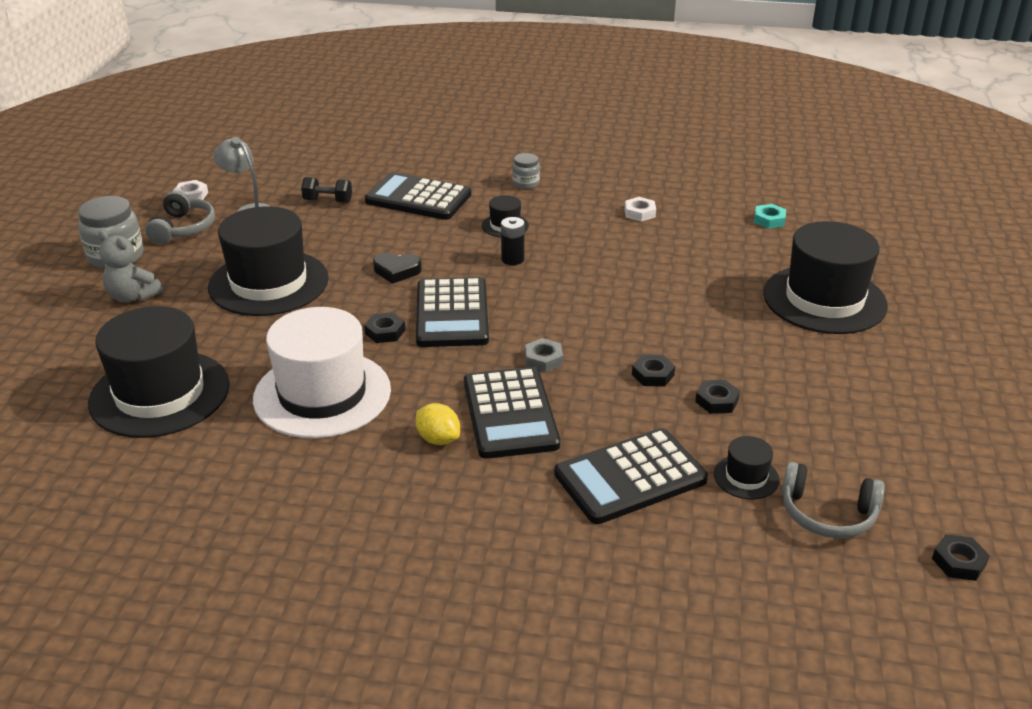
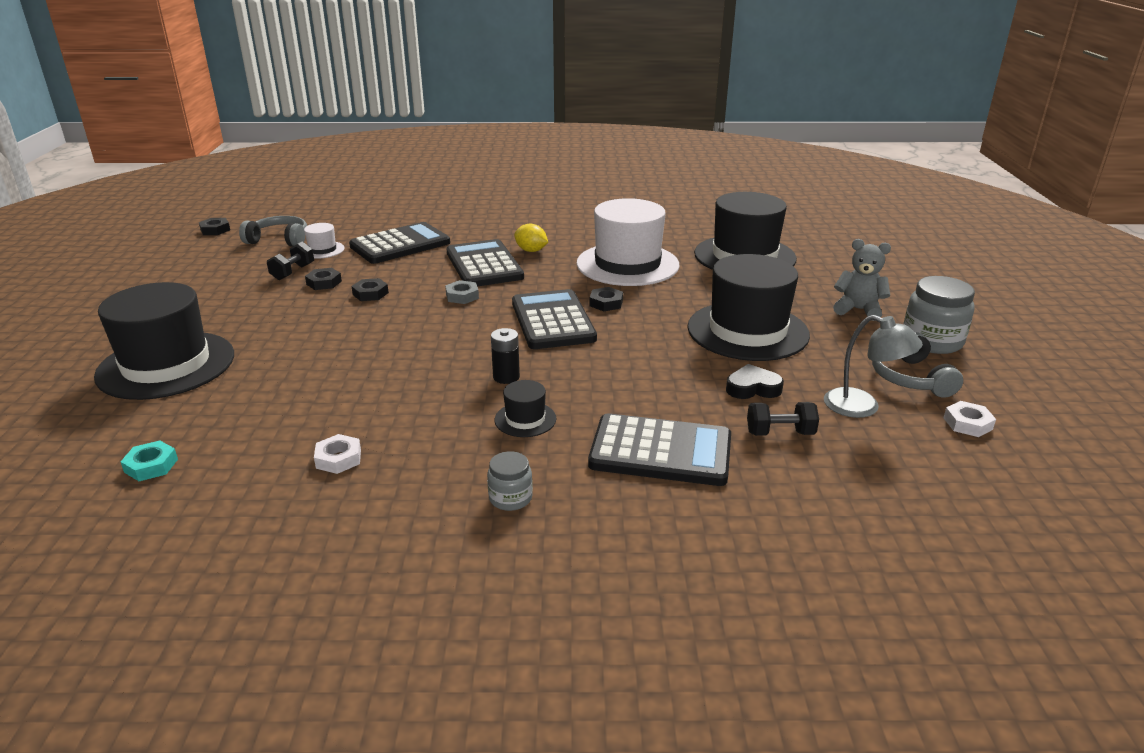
camera: 170 degrees right, 5 degrees down
(397, 271) = (628, 353): black heart -> black heart (752, 388)
(746, 477) = (322, 250): black hat -> white hat
(767, 427) = (293, 272): none -> black dumbbell

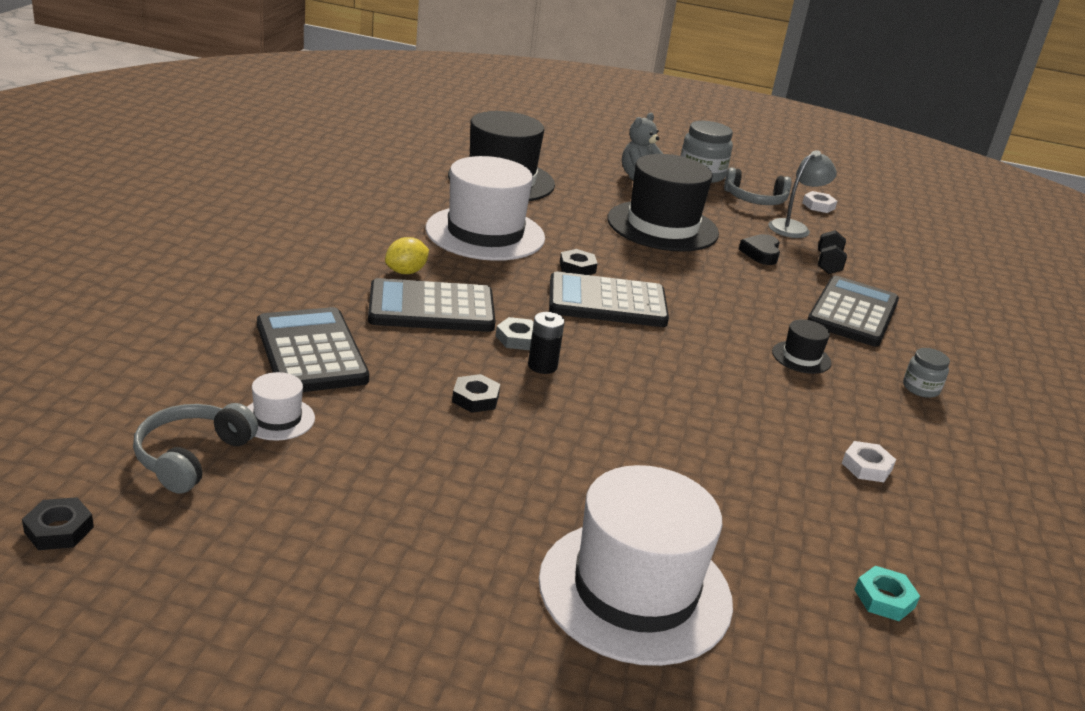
camera: 80 degrees left, 0 degrees up
(166, 365) = (635, 590): black hat -> white hat
(293, 272) = (354, 454): black dumbbell -> none
(324, 283) = (414, 431): black nut -> none
(506, 377) = (721, 351): black battery -> black battery (542, 366)

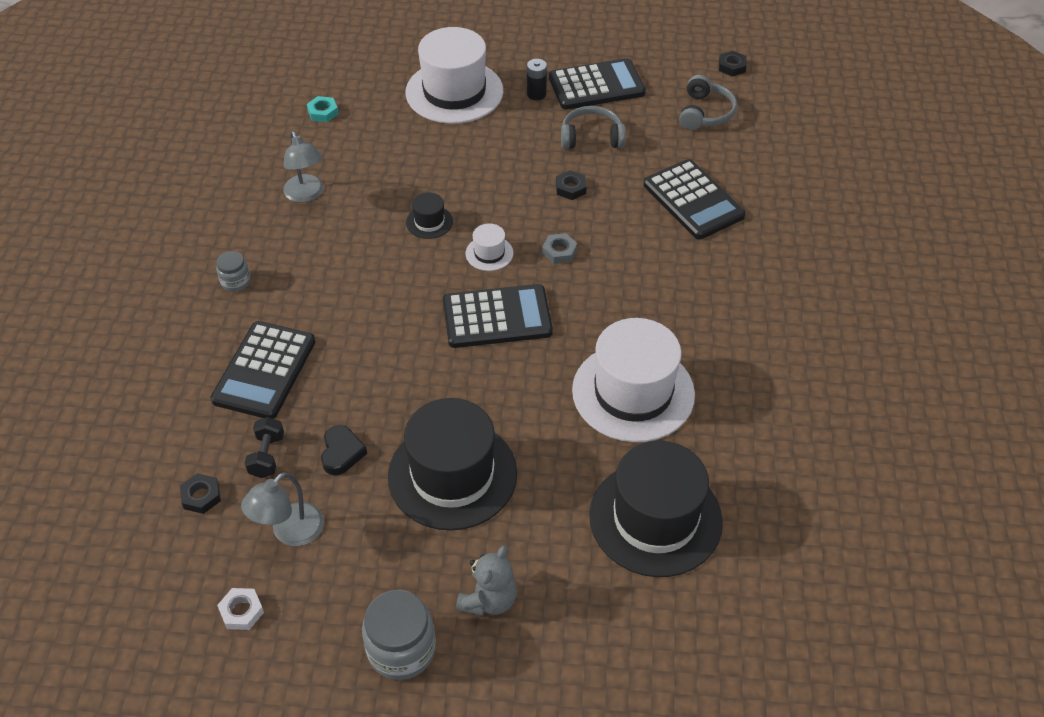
camera: 175 degrees right, 20 degrees up
(277, 419) = (679, 145): white hat -> white hat (489, 253)
(406, 272) = (676, 307): yellow lemon -> none
(431, 308) = (635, 267): black calculator -> black calculator (596, 85)
(542, 366) = (534, 228): black battery -> black battery (536, 94)
(577, 267) = (532, 362): black nut -> black nut (201, 496)
(755, 199) = (330, 594): grey headphones -> grey headphones (591, 137)
(801, 357) = (330, 292): black hat -> black hat (429, 222)
(866, 466) = (306, 194): white nut -> grey lamp

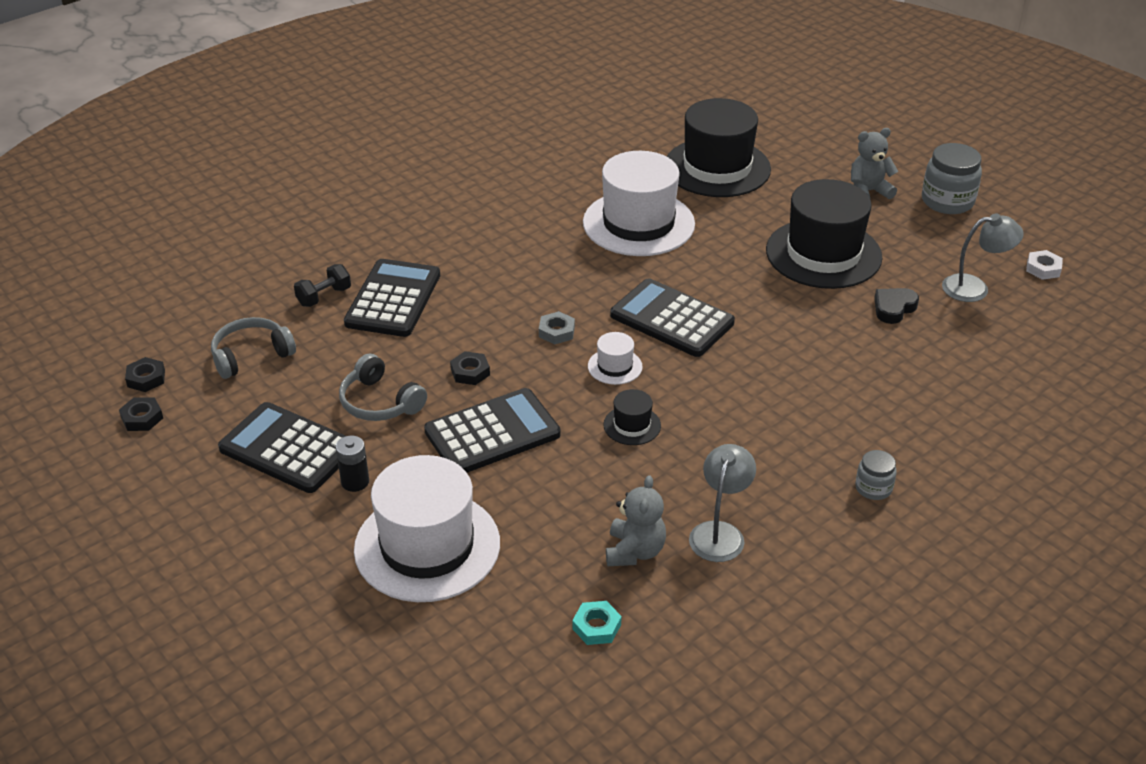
camera: 135 degrees left, 10 degrees down
(201, 496) = (1029, 343): black nut -> black nut (142, 418)
(264, 371) = (909, 396): black calculator -> black calculator (492, 433)
(267, 456) = (955, 339): black dumbbell -> black dumbbell (324, 297)
(343, 156) = (634, 551): none -> grey teddy bear

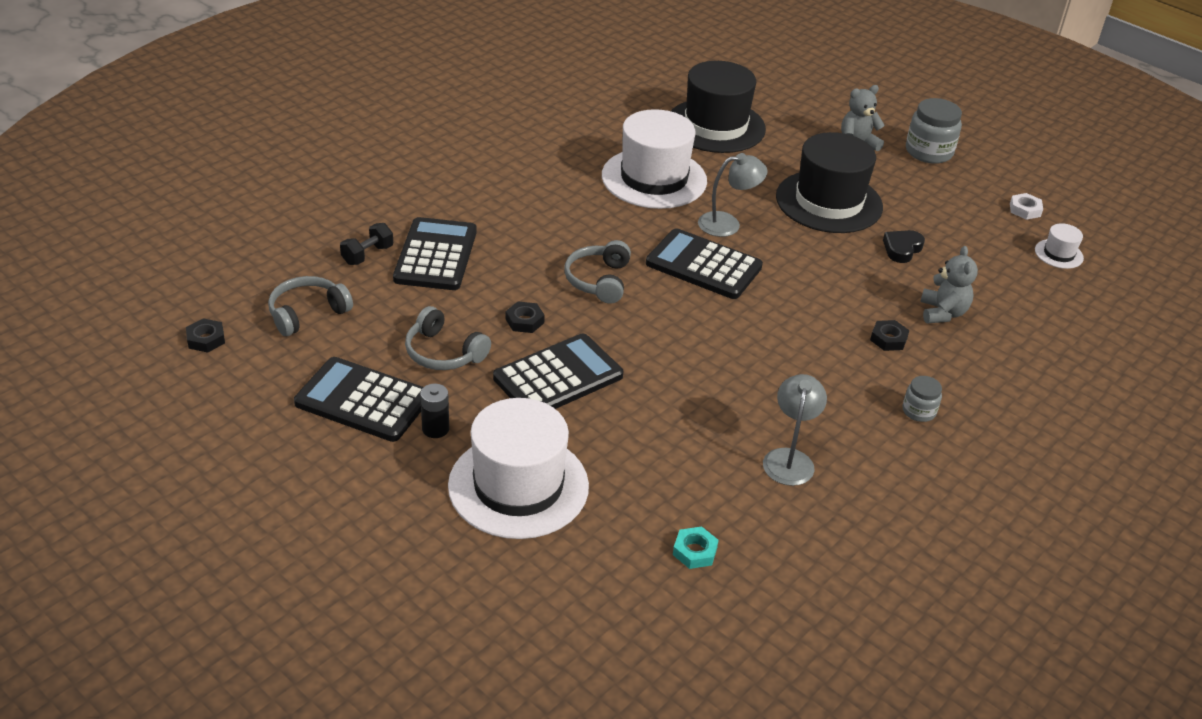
camera: 10 degrees left, 0 degrees up
(142, 418) = (210, 377): black nut -> black nut (888, 339)
(556, 332) = (598, 280): grey nut -> grey headphones
(615, 366) = (660, 310): white hat -> white hat (1058, 254)
(632, 425) = (687, 364): black hat -> none
(634, 551) = (715, 480): grey teddy bear -> grey teddy bear (942, 313)
(975, 288) = (969, 228): grey lamp -> grey lamp (727, 224)

